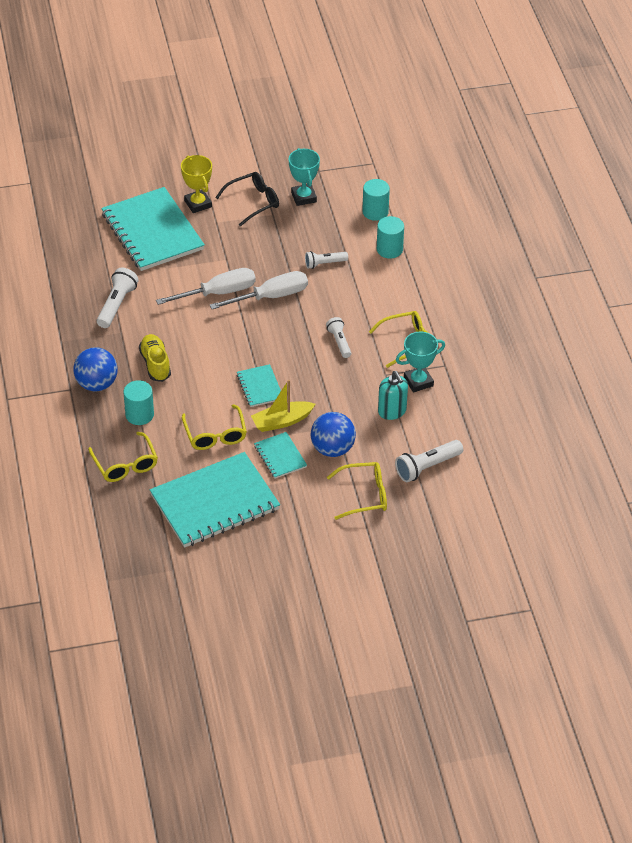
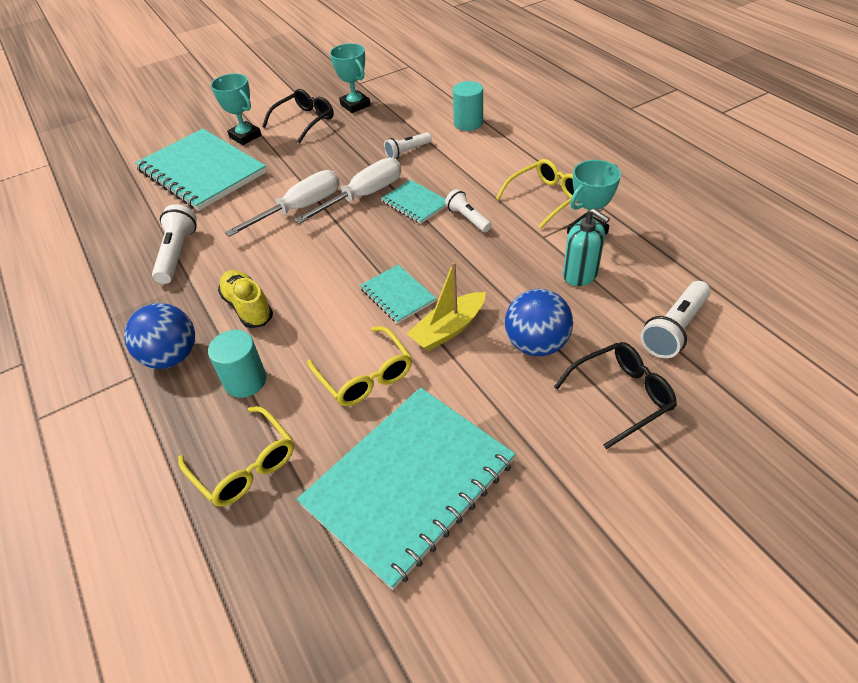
camera: 15 degrees left, 0 degrees up
(198, 204) = (245, 136): yellow trophy -> turquoise trophy
(280, 456) = (471, 378): turquoise notebook -> turquoise notebook (415, 203)
(365, 495) = (622, 396): yellow glasses -> black glasses
(375, 212) = (434, 98): turquoise cylinder -> none

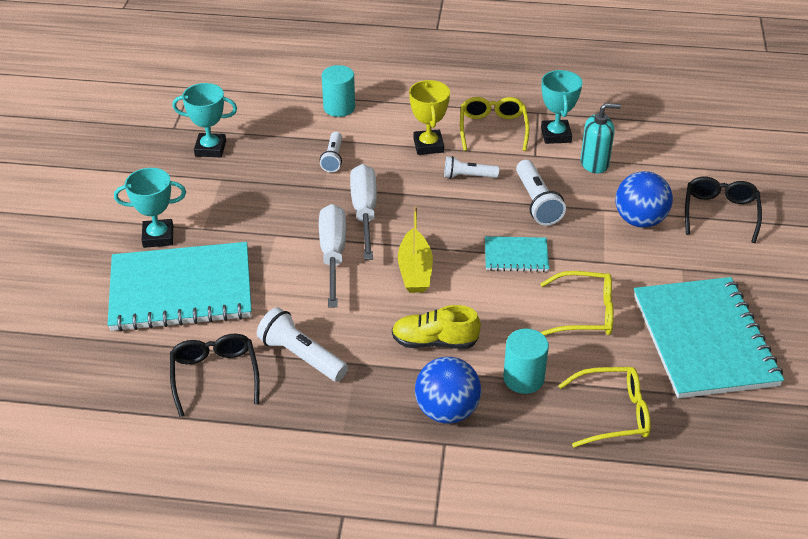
camera: 55 degrees left, 5 degrees down
(305, 121) = (190, 189): black glasses -> black glasses (215, 375)
(415, 203) = (413, 191): turquoise notebook -> none
(448, 329) = (581, 250): yellow boat -> yellow boat (415, 271)
(479, 181) = (428, 145): none -> yellow trophy
(674, 329) = (687, 159): white flashlight -> white flashlight (536, 202)

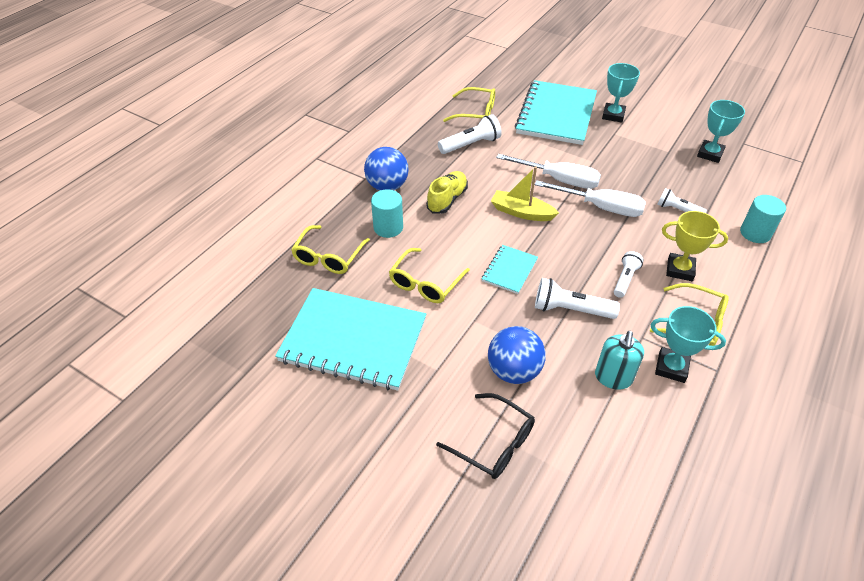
camera: 115 degrees right, 5 degrees up
(215, 375) = (476, 113): black glasses -> yellow glasses

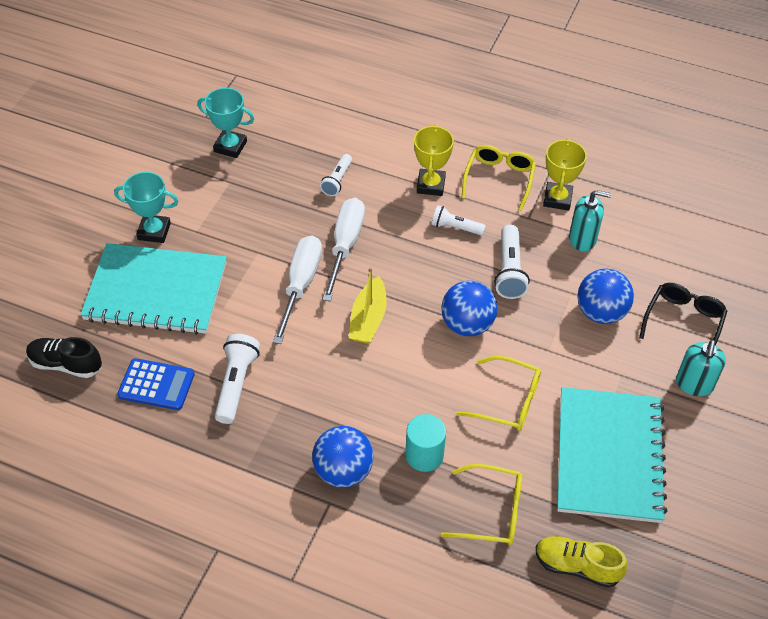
camera: 100 degrees left, 5 degrees up
(413, 430) = (694, 384): none -> turquoise soap dispenser
(447, 200) = (358, 398): yellow shoe -> yellow shoe (577, 566)
(471, 145) = (236, 384): white flashlight -> white flashlight turned 45 degrees clockwise
(476, 113) = (156, 384): yellow glasses -> blue calculator
(499, 81) = (66, 364): none -> black shoe
(509, 270) = (467, 324): turquoise notebook -> blue ball
(671, 367) = (557, 199): turquoise trophy -> yellow trophy
(755, 233) = (363, 125): turquoise cylinder -> none

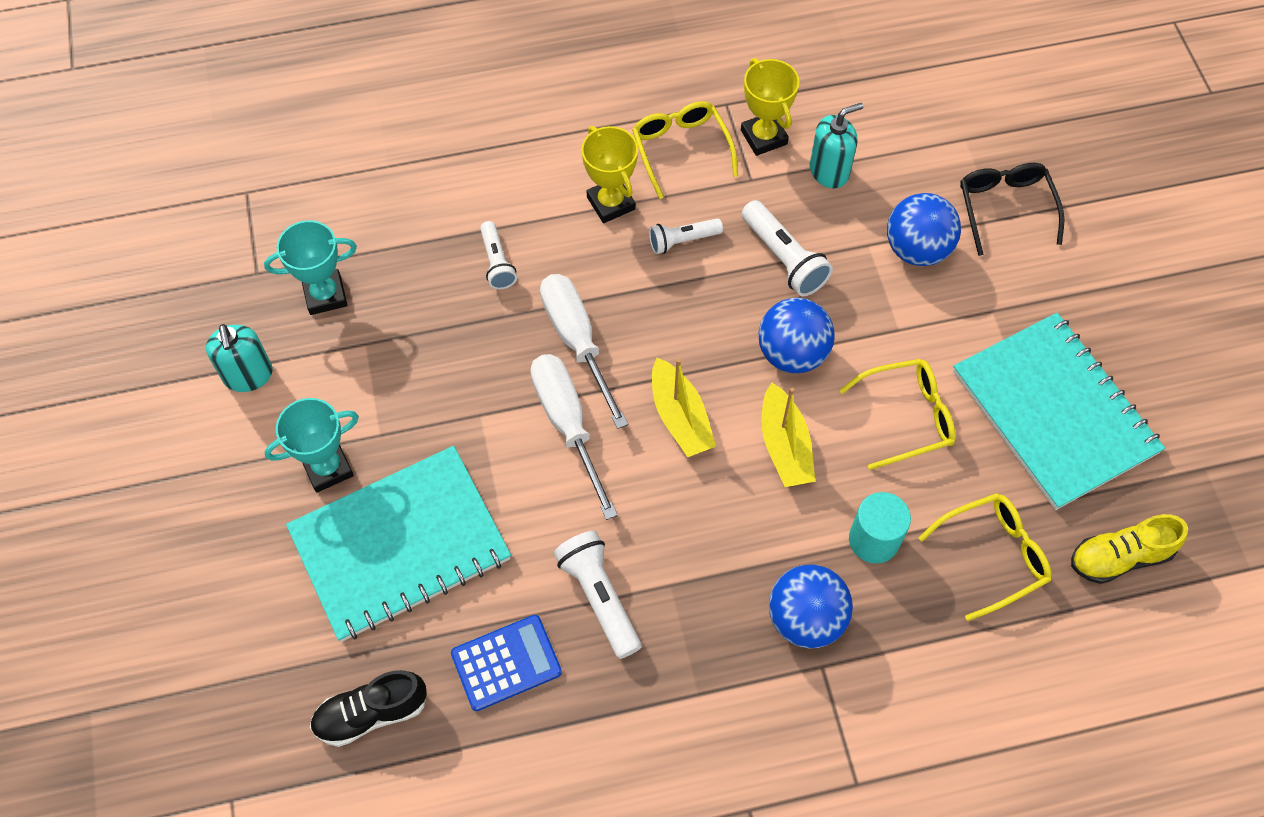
camera: 35 degrees left, 10 degrees up
(416, 371) = (784, 446): none -> yellow boat
(694, 384) = (1070, 274): turquoise soap dispenser -> turquoise soap dispenser (248, 375)

